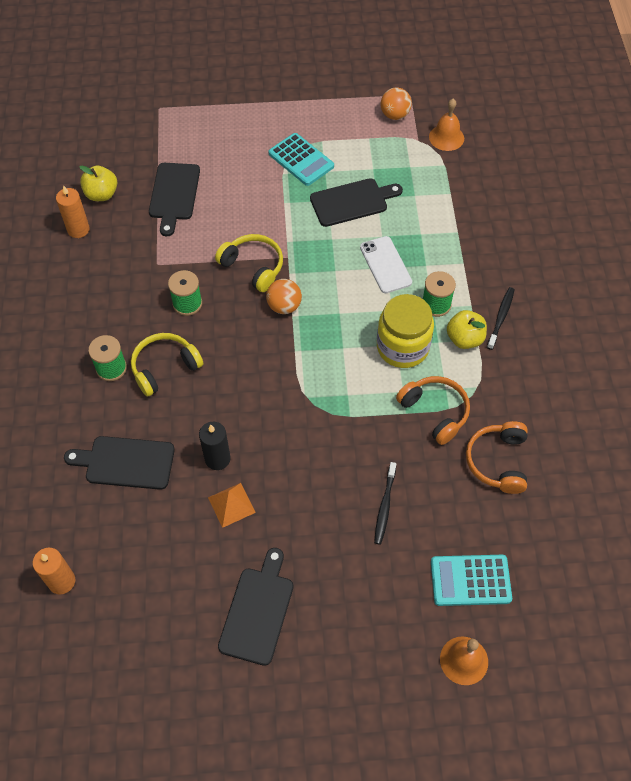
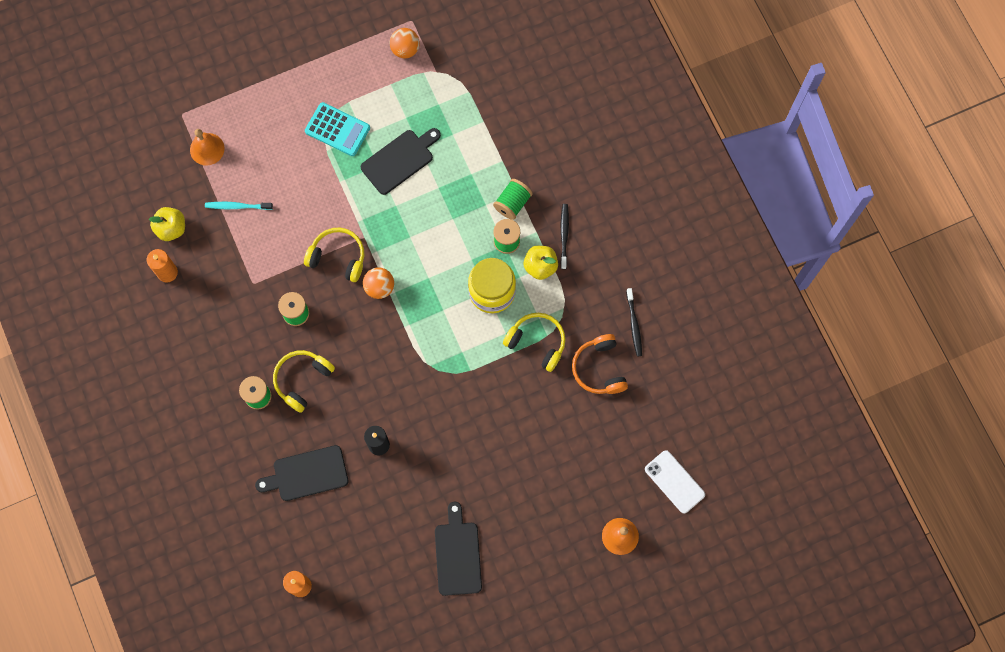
camera: 20 degrees left, 15 degrees up
(174, 194) = (237, 206): black cutting board -> turquoise toothbrush
(231, 505) = (405, 479): orange pyramid -> none
(384, 506) = (524, 438): black toothbrush -> black toothbrush (634, 325)
(385, 265) = (451, 216): white phone -> white phone (674, 481)
(435, 412) = (537, 342): orange headphones -> yellow headphones
(446, 137) = (460, 59): orange bell -> orange bell (207, 149)
(455, 272) = (512, 203): none -> green spool
(470, 580) = (607, 474): turquoise calculator -> none

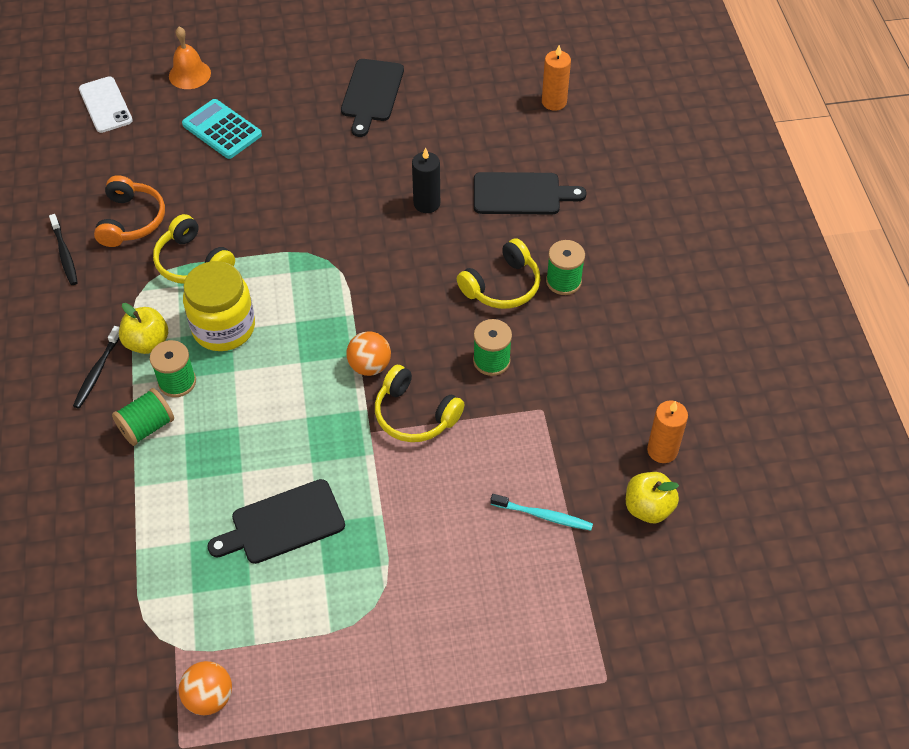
camera: 165 degrees left, 20 degrees down
(207, 149) = (574, 613): orange bell -> none
(337, 129) = (361, 592): turquoise calculator -> turquoise calculator (222, 130)
(634, 325) = (64, 254): black toothbrush -> black toothbrush turned 150 degrees clockwise

